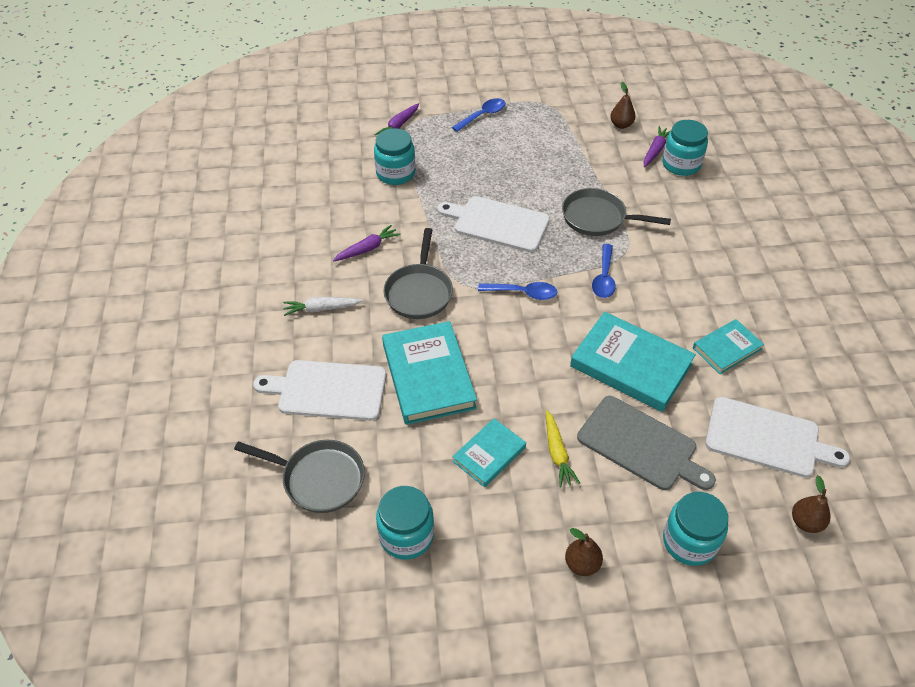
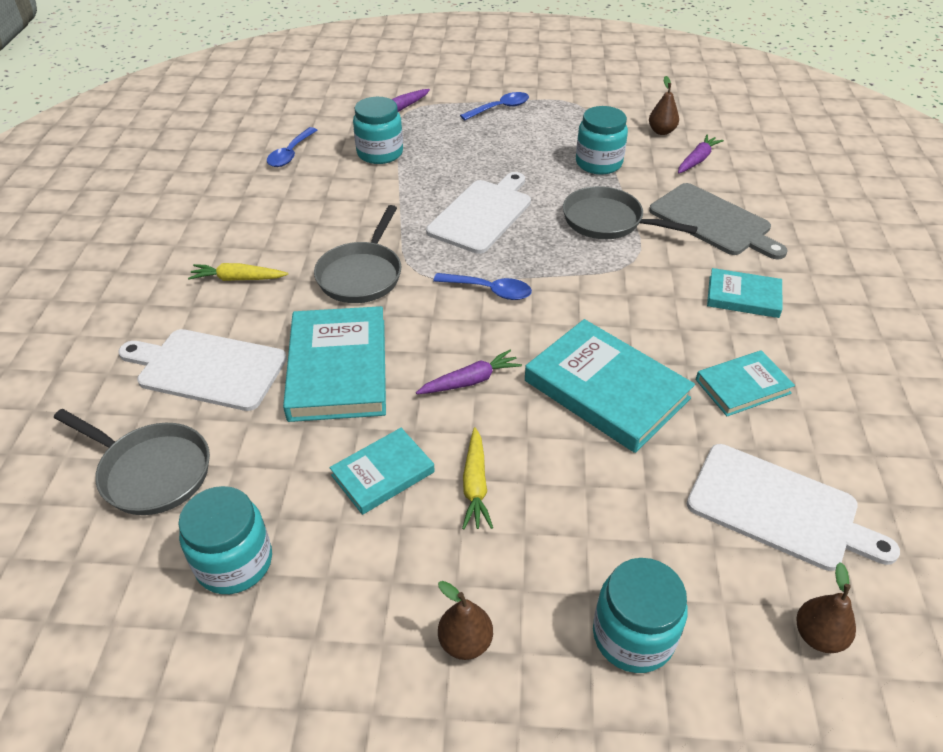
camera: 10 degrees right, 5 degrees down
(321, 309) = (238, 279): white carrot -> yellow carrot
(367, 249) = (318, 223): purple carrot -> purple carrot (470, 381)
(497, 223) = (482, 214): white cutting board -> white cutting board turned 90 degrees clockwise
(604, 278) = (597, 285): blue spoon -> blue spoon (290, 154)
(641, 445) = (594, 491): grey cutting board -> grey cutting board (713, 221)
(681, 164) = (726, 177): turquoise jar -> turquoise jar (598, 163)
(714, 273) = (743, 296): none -> turquoise book

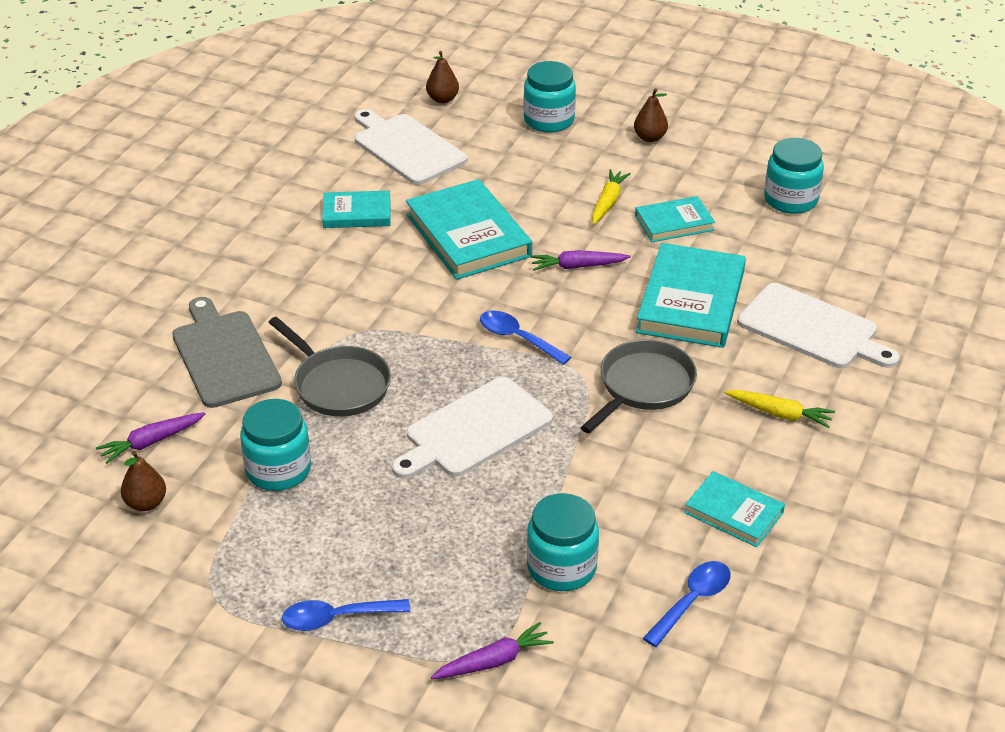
camera: 160 degrees left, 5 degrees down
(151, 472) = (855, 262): grey pan -> none
(743, 296) = (280, 276): turquoise book -> turquoise book (733, 513)

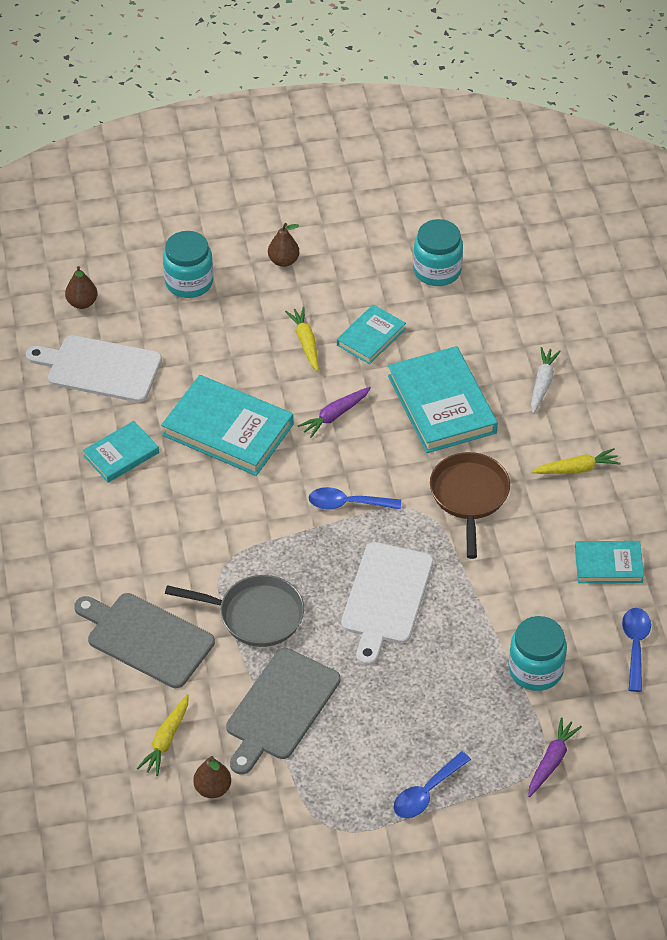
camera: 35 degrees left, 10 degrees up
(151, 442) = (166, 740): purple carrot -> yellow carrot
(278, 470) = (280, 708): turquoise jar -> grey cutting board
(643, 386) = (469, 496): grey pan -> brown pan
(812, 329) = (542, 384): white cutting board -> white carrot

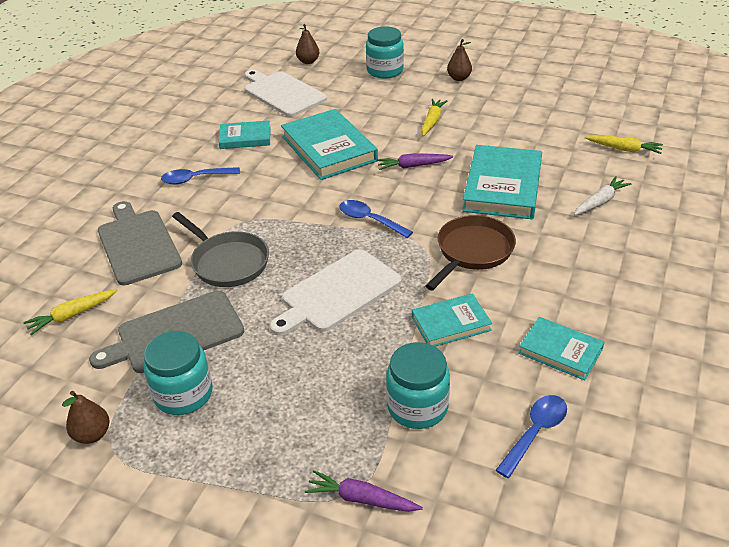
camera: 35 degrees right, 10 degrees down
(213, 788) = (61, 367): brown pear -> brown pear (92, 435)
(371, 337) = (483, 133): turquoise book -> turquoise book (451, 323)
(426, 793) = (219, 464): blue spoon -> blue spoon (195, 179)
(437, 270) = (568, 113): turquoise jar -> turquoise jar (183, 394)
(551, 761) = (361, 499): purple carrot -> purple carrot turned 135 degrees counterclockwise
(576, 469) = (586, 268): yellow carrot -> yellow carrot (624, 149)

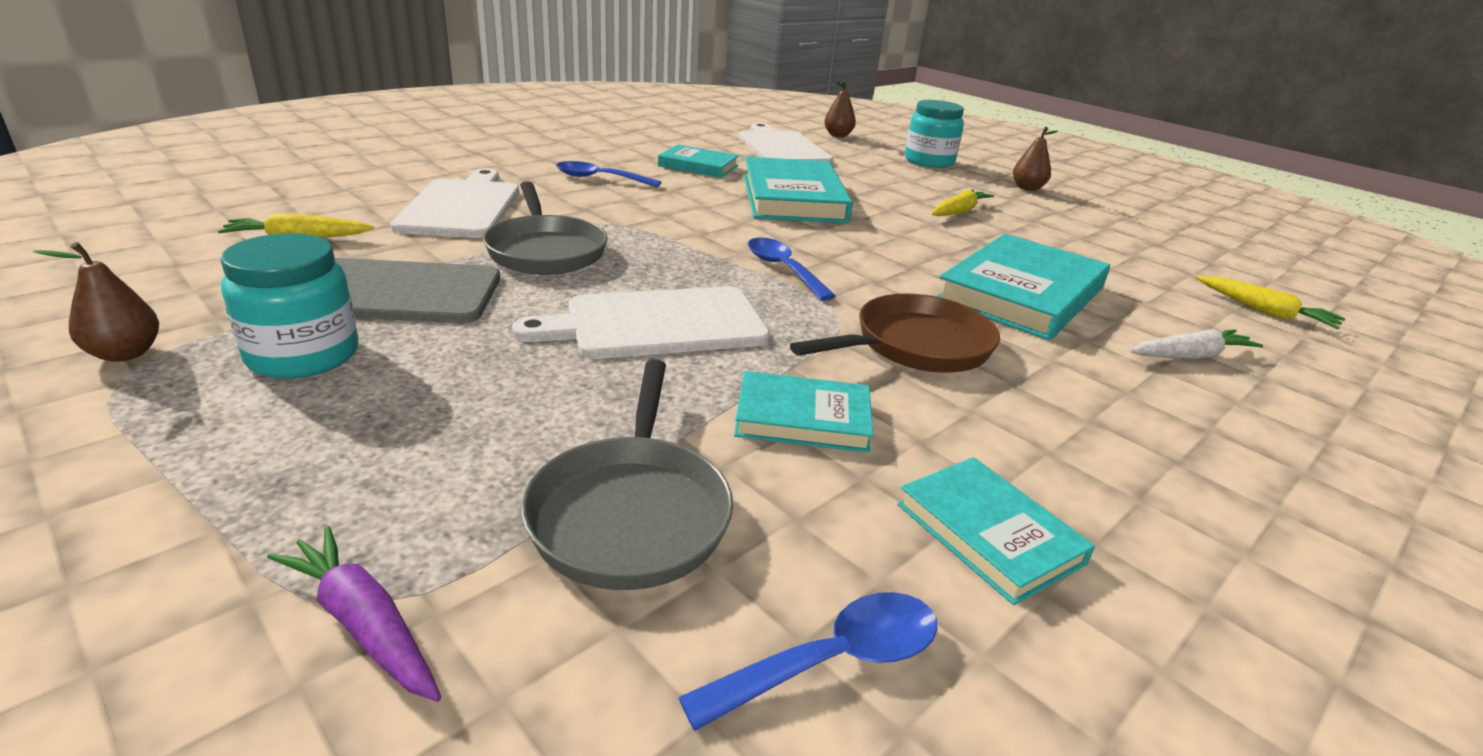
camera: 20 degrees right, 10 degrees down
(138, 244) = (462, 206): grey cutting board -> white cutting board
(413, 166) = (896, 240): purple carrot -> none
(417, 407) = (631, 513): turquoise jar -> grey pan

